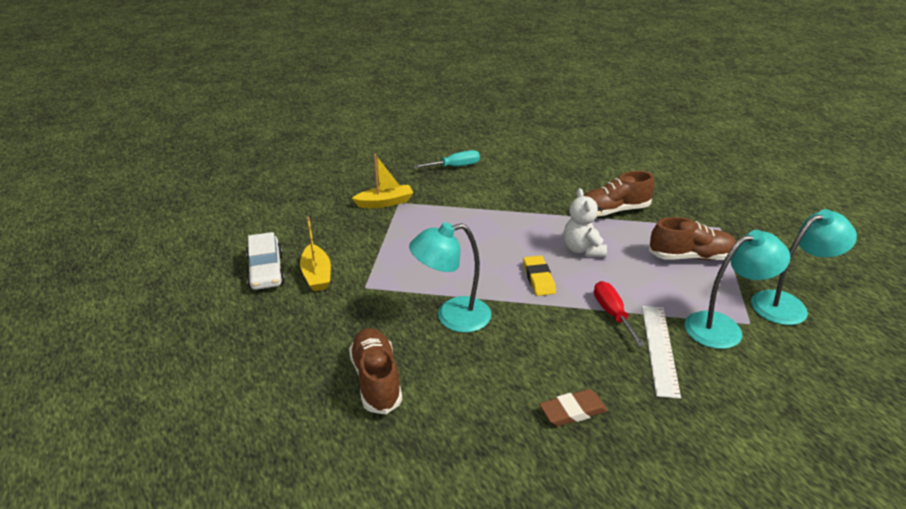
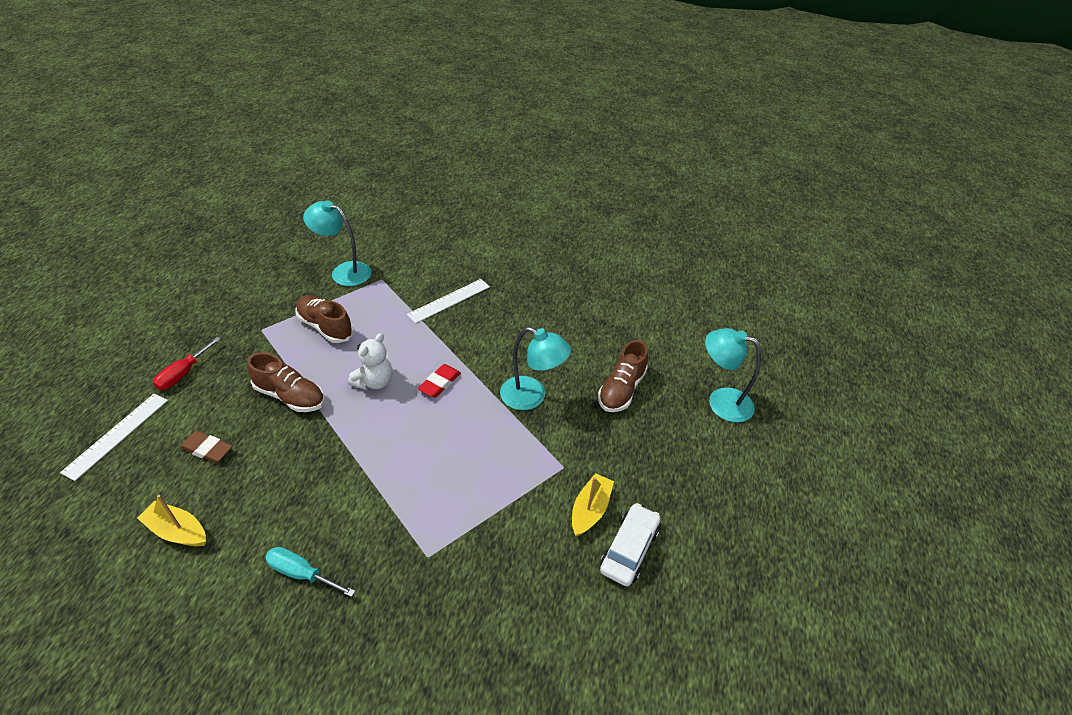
camera: 140 degrees left, 10 degrees up
(385, 203) = (441, 568): yellow boat -> yellow boat (177, 531)
(538, 278) = (440, 383): yellow eraser -> red eraser
(573, 411) = (537, 307): brown eraser -> brown eraser (207, 449)
(612, 314) = (438, 331): red screwdriver -> red screwdriver (183, 373)
(649, 150) = (116, 435): none -> white ruler
(723, 327) = (398, 286): turquoise lamp -> turquoise lamp (721, 401)

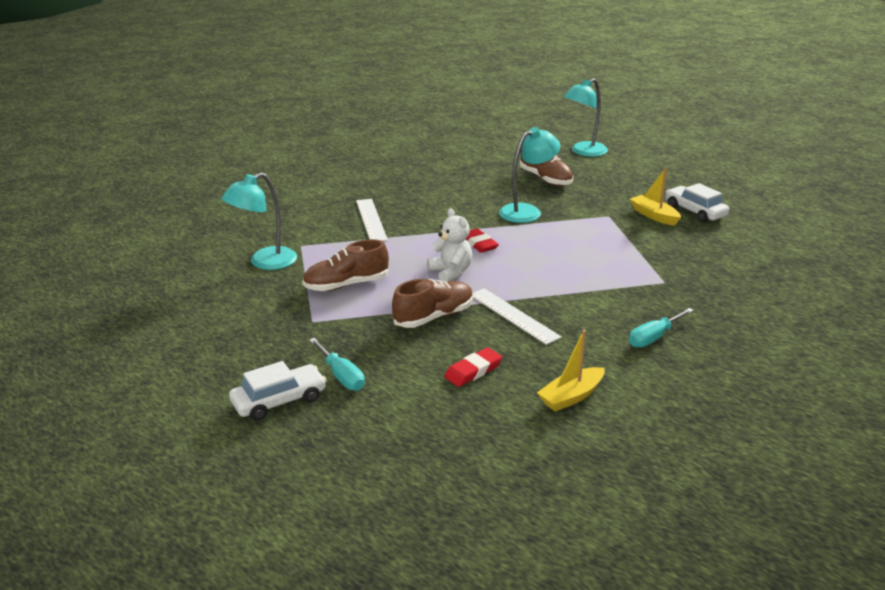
camera: 60 degrees left, 15 degrees down
(116, 435) = (407, 427): white ruler -> white ruler (513, 315)
(144, 354) = (279, 401): none -> white car
(183, 373) = (341, 376): red screwdriver -> turquoise screwdriver
(207, 449) = (473, 371): brown eraser -> red eraser

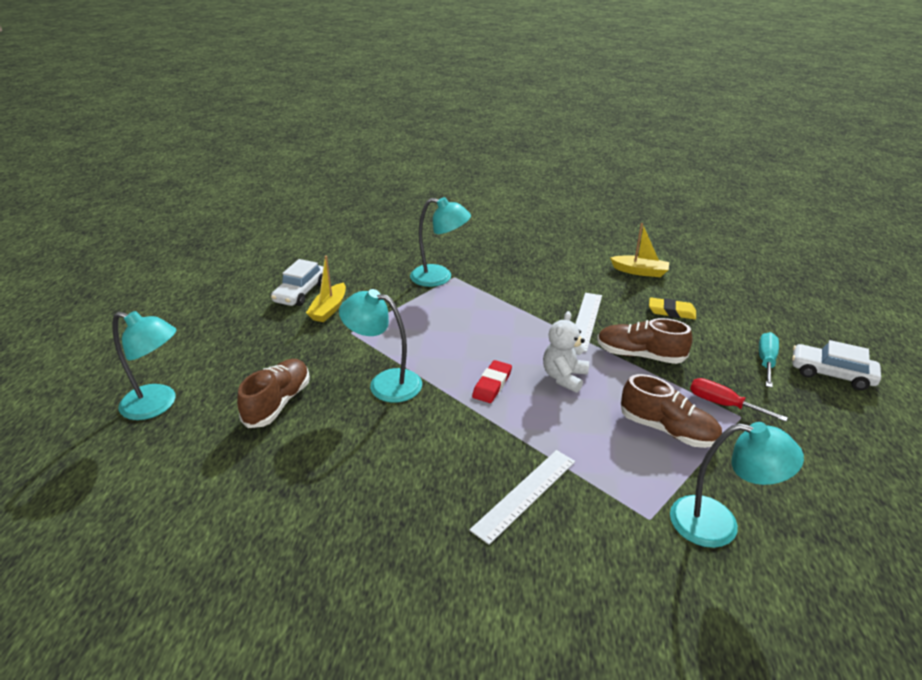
camera: 125 degrees left, 5 degrees up
(333, 321) = (723, 404): none -> red screwdriver
(473, 371) = (671, 311): red eraser -> yellow eraser
(653, 337) = (537, 263): turquoise screwdriver -> none
(669, 274) = (439, 277): none -> turquoise lamp

